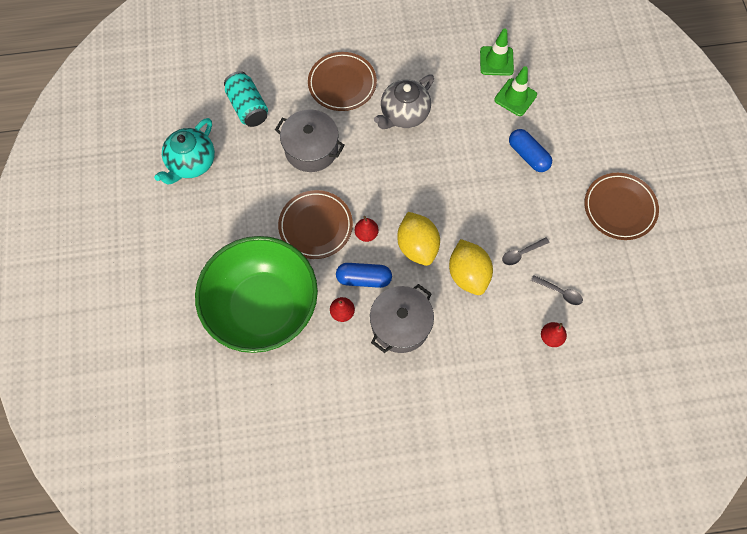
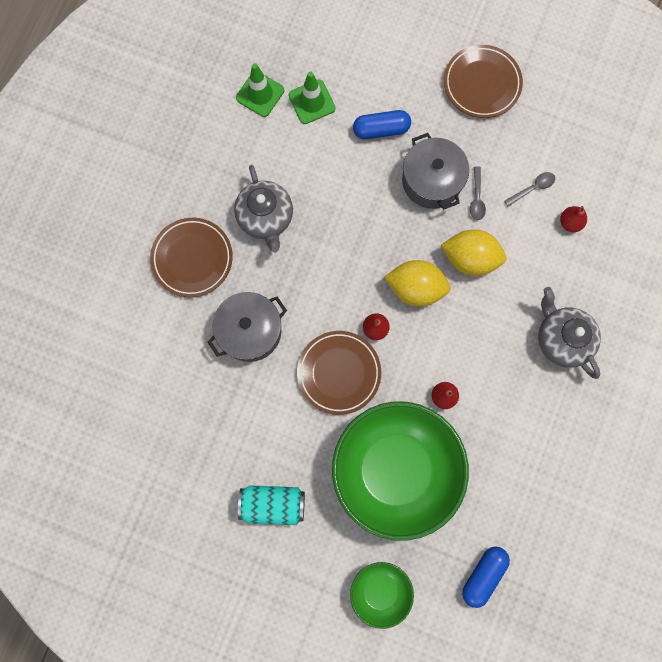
camera: 60 degrees left, 10 degrees up
(161, 345) = (380, 591): none -> green bowl
(191, 163) = (193, 462): turquoise teapot -> none
(248, 107) = (160, 369): turquoise can -> turquoise can (273, 504)
(364, 278) = (420, 357): blue capsule -> blue capsule (483, 574)
(400, 325) = (485, 349): grey pot -> grey pot (431, 181)
(446, 381) = (561, 339): none -> grey teapot

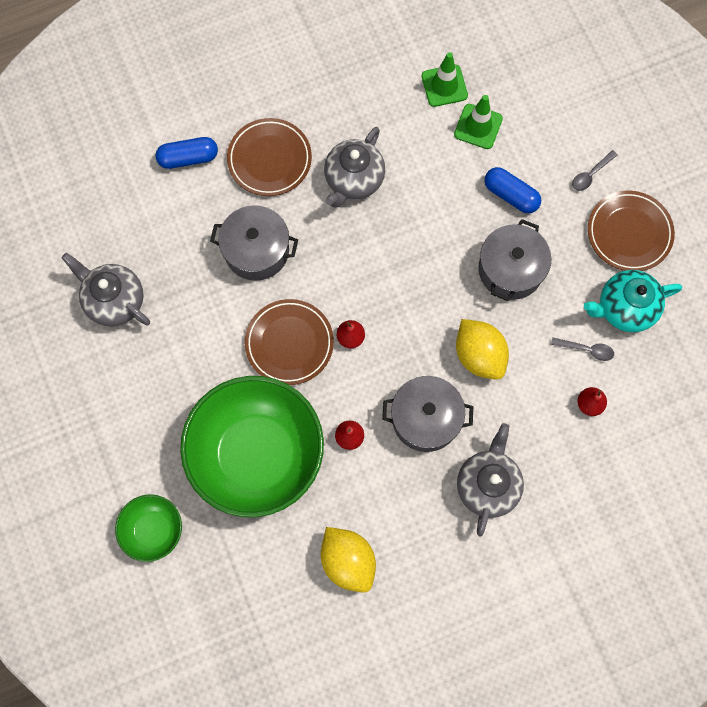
camera: 45 degrees right, 5 degrees down
(187, 463) = (114, 301): none -> grey teapot
(273, 504) = (143, 390): turquoise can -> none
(415, 288) = (413, 337): yellow lemon -> yellow lemon (348, 561)
(476, 198) = (532, 315): grey spoon -> grey spoon (591, 174)
(479, 334) = (425, 419): none -> grey pot
(483, 574) = (240, 597): blue capsule -> blue capsule (188, 158)
(528, 138) = (624, 308): none -> turquoise teapot

